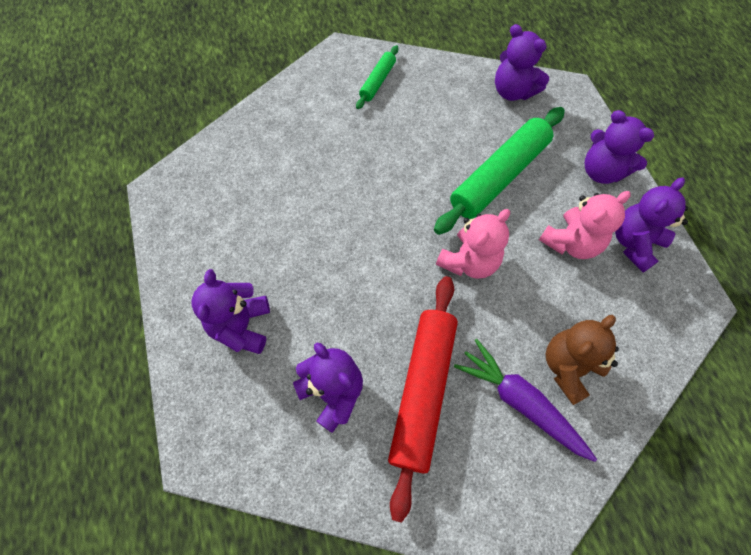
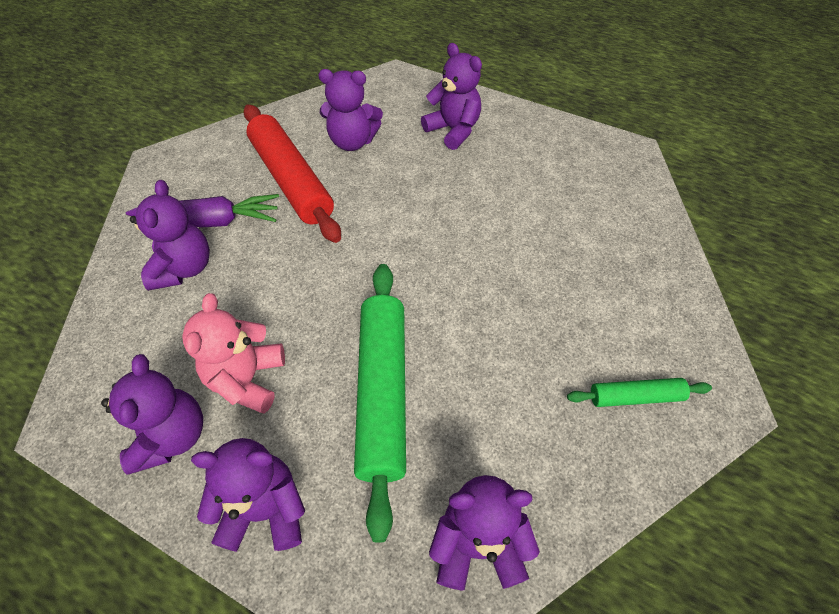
camera: 135 degrees right, 10 degrees down
(377, 81) = (635, 397): green rolling pin -> green rolling pin turned 75 degrees counterclockwise
(469, 261) = (335, 284): pink teddy bear -> none
(568, 367) = (184, 268): brown teddy bear -> purple teddy bear

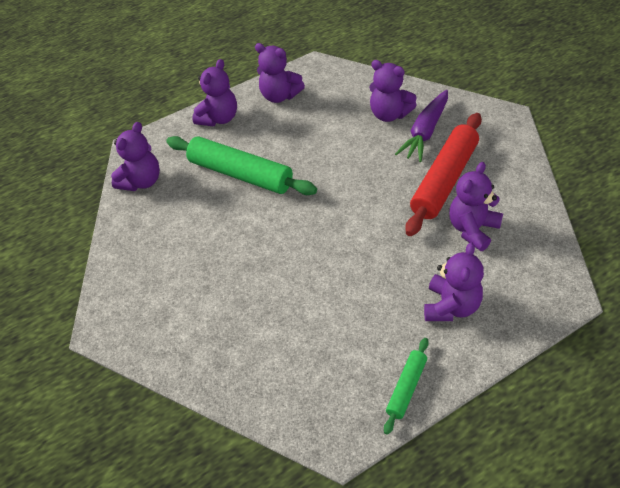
camera: 125 degrees right, 5 degrees down
(247, 379) = (290, 126): pink teddy bear -> none
(291, 180) = (444, 180): red rolling pin -> red rolling pin turned 60 degrees counterclockwise
(453, 130) = (451, 306): purple teddy bear -> purple teddy bear turned 60 degrees counterclockwise
(635, 397) = (144, 284): green rolling pin -> green rolling pin (406, 388)

